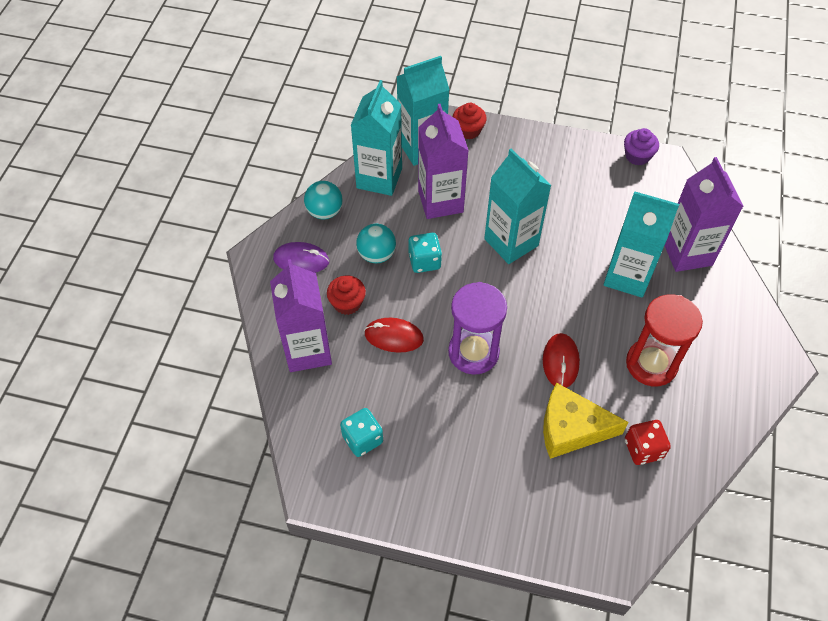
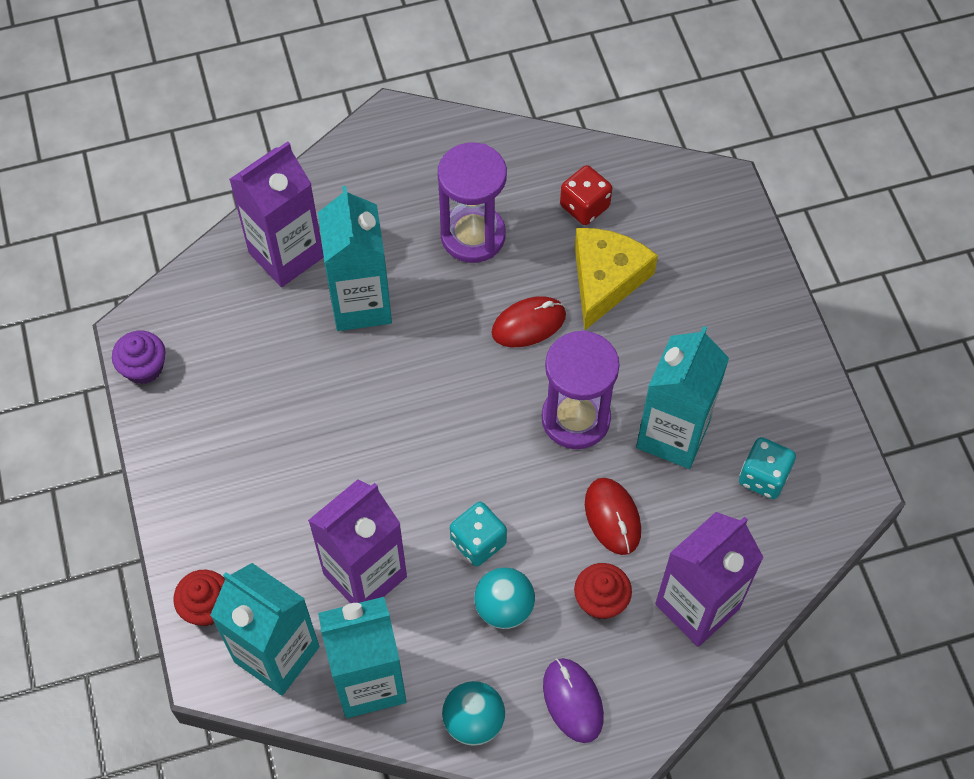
camera: 120 degrees left, 5 degrees up
(511, 242) = (384, 454): turquoise carton -> turquoise carton (672, 435)
(571, 428) = (606, 280): yellow cheese -> yellow cheese turned 135 degrees counterclockwise
(651, 364) = (473, 236): red hourglass -> purple hourglass

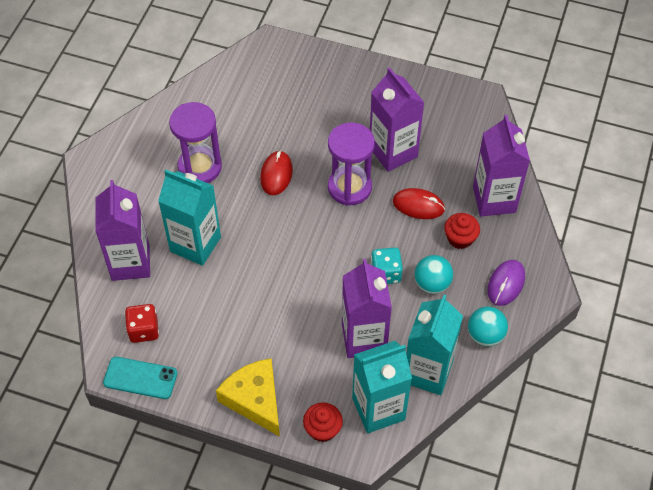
camera: 55 degrees left, 5 degrees down
(144, 367) = (140, 378): purple cupcake -> turquoise phone
(573, 701) = (506, 284): purple mouse -> purple mouse turned 75 degrees counterclockwise
(584, 206) = (227, 108): red dice -> red dice (144, 330)
(606, 280) = (280, 125): yellow cheese -> yellow cheese (255, 399)
(672, 435) = (393, 152): turquoise carton -> purple carton
(763, 477) = (446, 129): turquoise dice -> none

